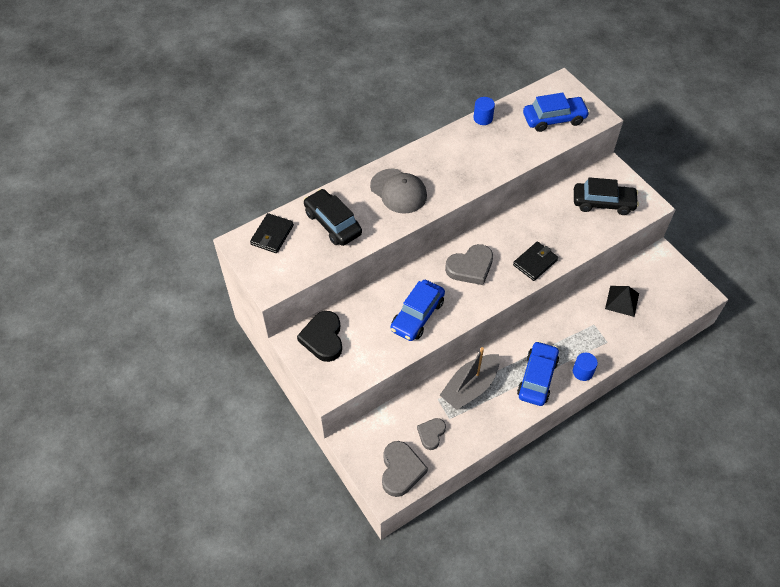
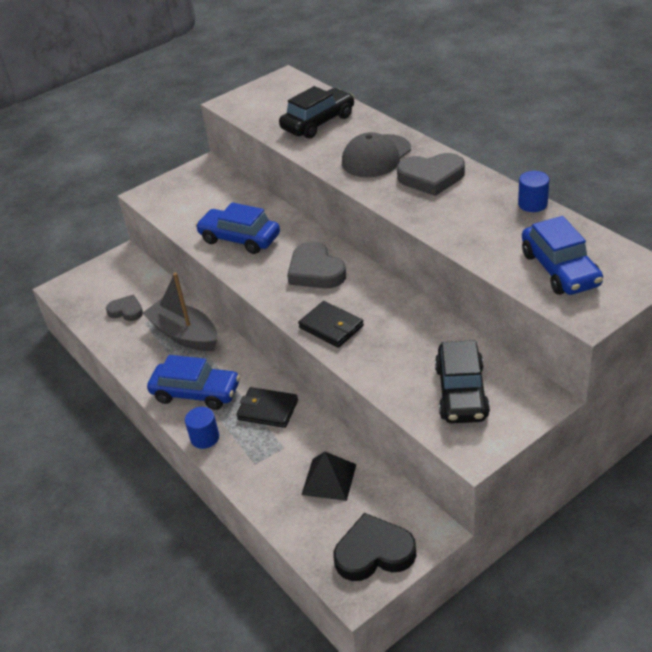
camera: 90 degrees right, 15 degrees down
(272, 235) = (297, 92): black wallet -> black wallet (268, 410)
(323, 338) = (208, 182): black heart -> black heart (374, 552)
(401, 470) = (86, 294): grey heart -> grey heart (431, 177)

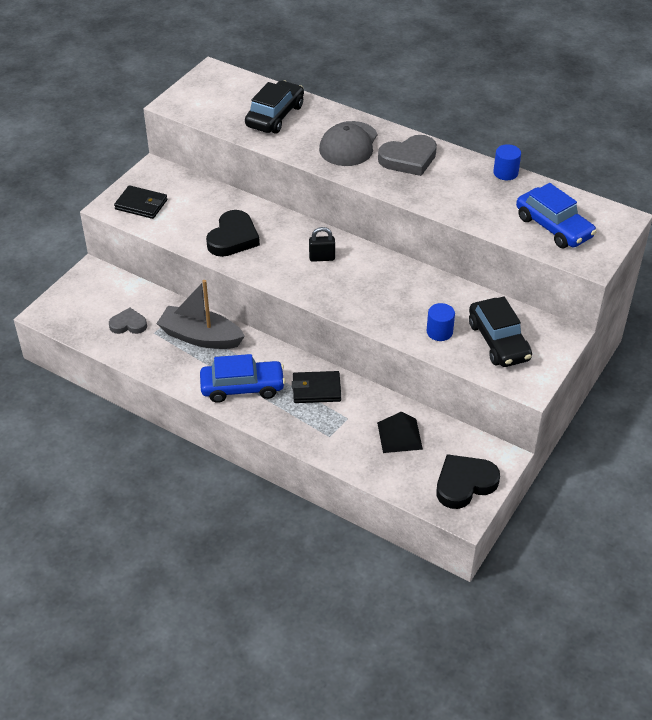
camera: 25 degrees left, 5 degrees up
(205, 438) = (273, 424): blue cylinder -> blue cylinder (439, 332)
(239, 239) = (233, 238): blue car -> black heart
(315, 271) = (322, 258): grey heart -> black padlock
(331, 327) = (363, 306): black wallet -> black wallet (141, 204)

